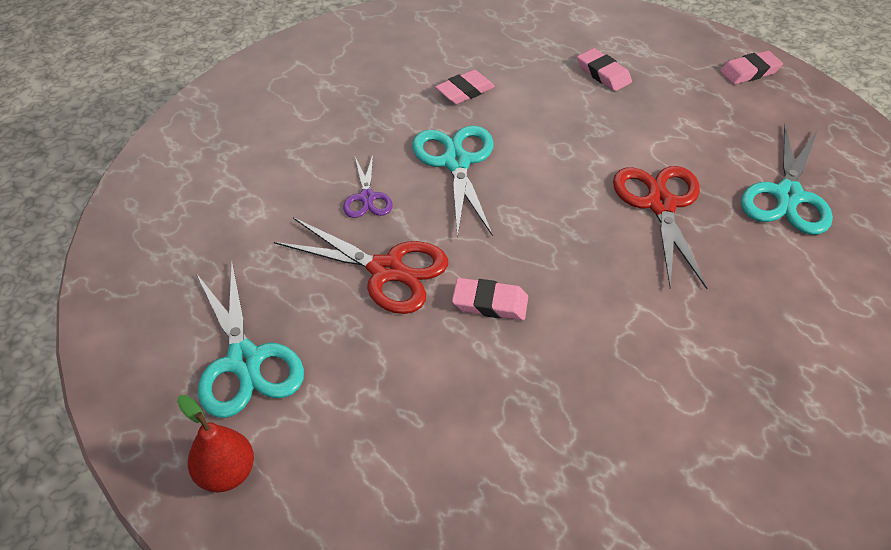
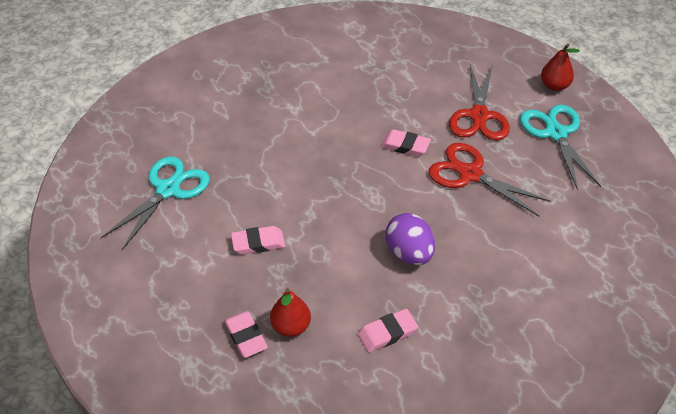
camera: 170 degrees left, 0 degrees up
(367, 198) = (483, 230): purple scissors -> none
(456, 162) = (409, 253): turquoise scissors -> purple egg
(563, 85) = (291, 326): none -> red pear
(660, 204) = (264, 195): red scissors -> red scissors (479, 116)
(749, 72) = (104, 317): pink eraser -> pink eraser (258, 243)

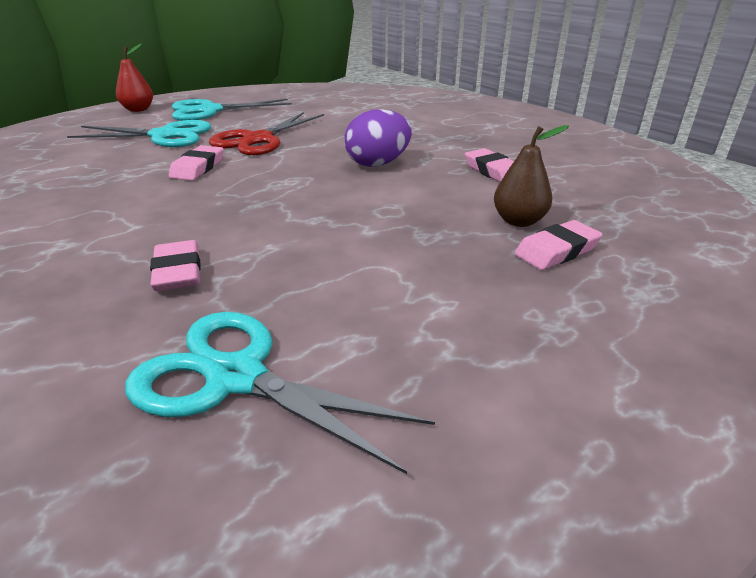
camera: 95 degrees left, 15 degrees down
(258, 243) = (378, 255): pink eraser -> pink eraser (178, 272)
(291, 326) = (519, 221): red pear -> brown pear
(479, 116) = (164, 136): red scissors -> turquoise scissors

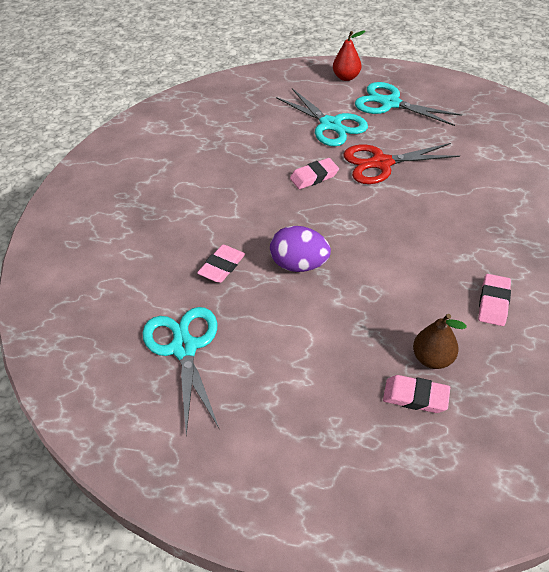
camera: 50 degrees right, 15 degrees up
(378, 164) = (424, 241): purple egg -> purple egg (299, 265)

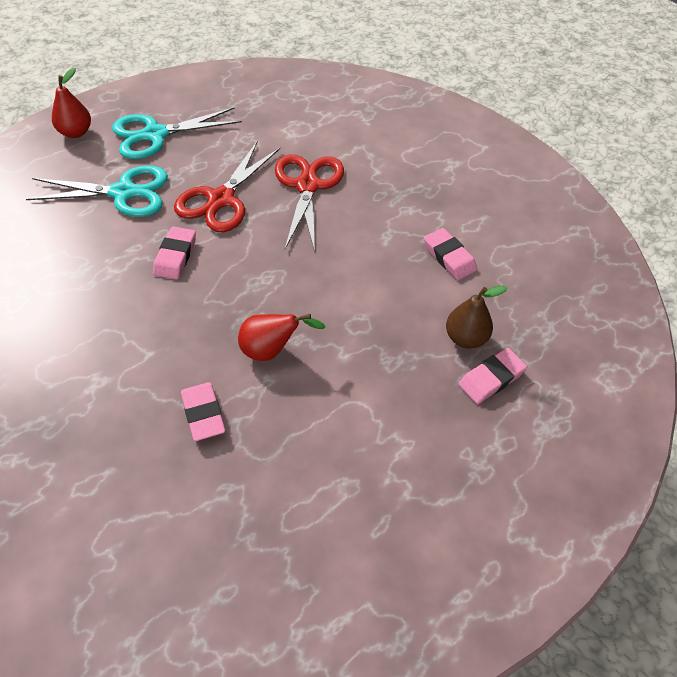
camera: 55 degrees left, 5 degrees up
(184, 348) = (273, 521): turquoise scissors -> none
(299, 265) = (271, 350): purple egg -> red pear
(449, 191) = (307, 186): none -> red scissors

